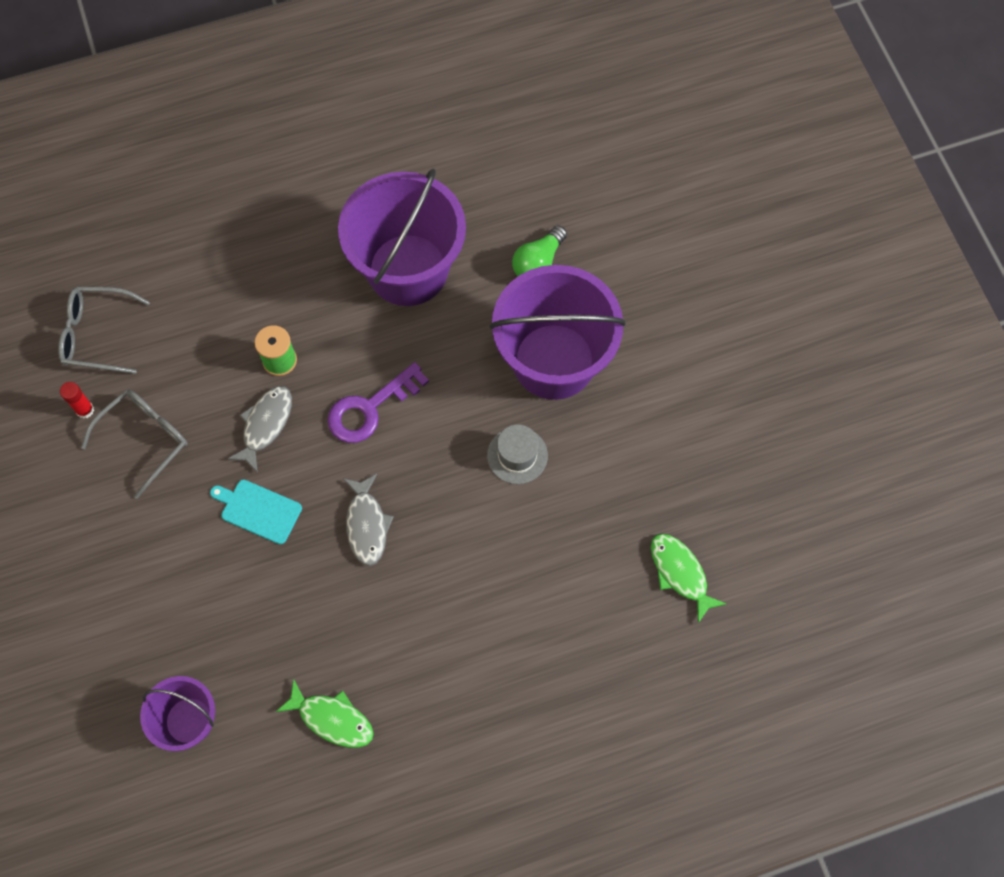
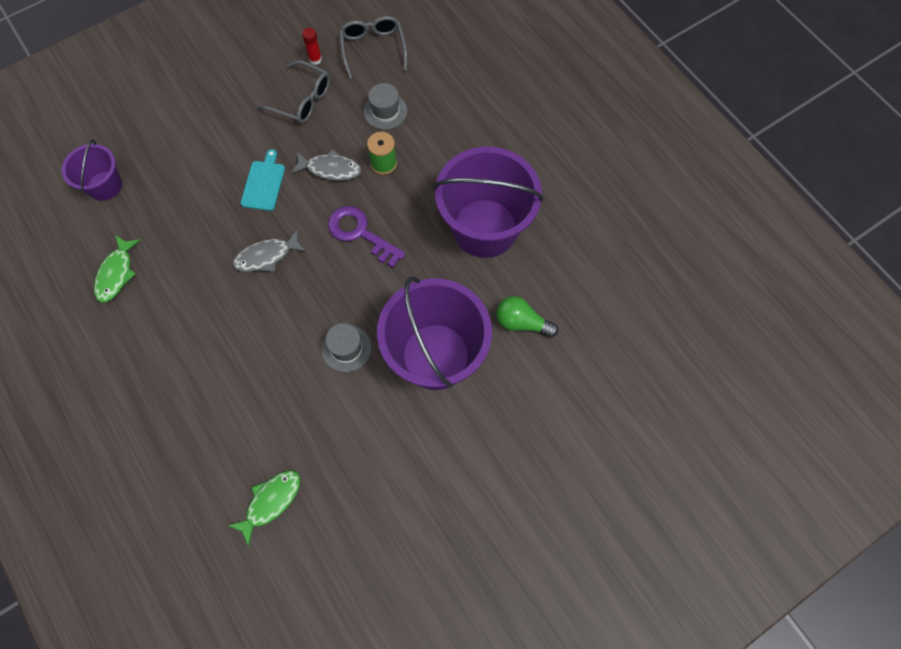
camera: 75 degrees right, 0 degrees up
(201, 341) = (385, 111): none -> grey hat

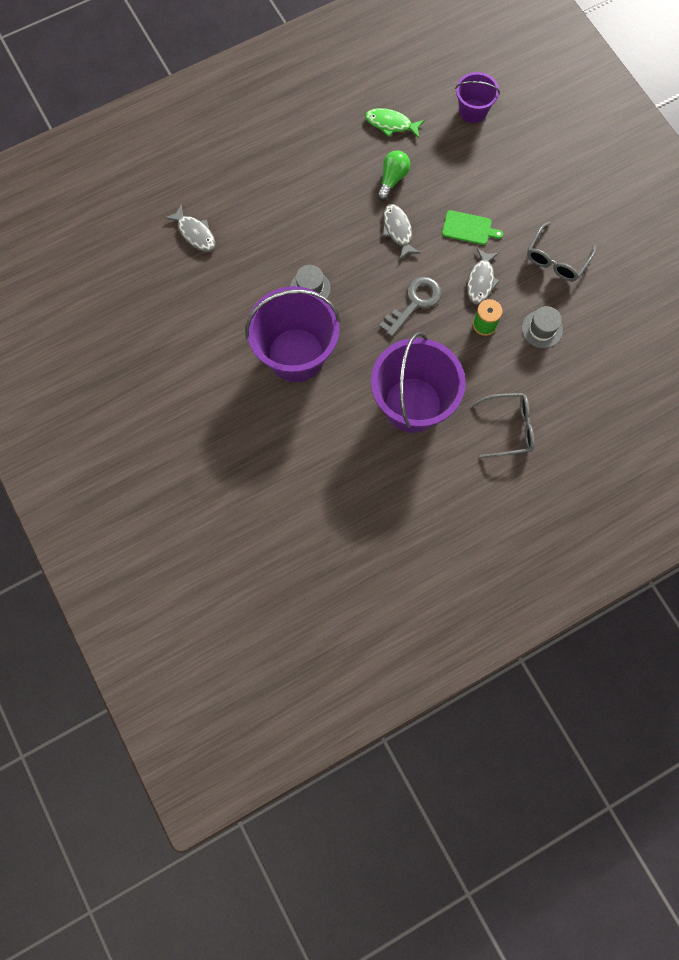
camera: 95 degrees right, 5 degrees up
(263, 183) = (469, 228): turquoise cutting board -> green cutting board
(271, 502) = (195, 233): green fish -> grey fish
(315, 59) = (602, 271): red glue stick -> none
(360, 233) = (414, 303): purple key -> grey key
(373, 49) = (615, 322): grey glasses -> grey glasses (509, 428)
(522, 322) = (319, 426): green light bulb -> green light bulb (392, 179)

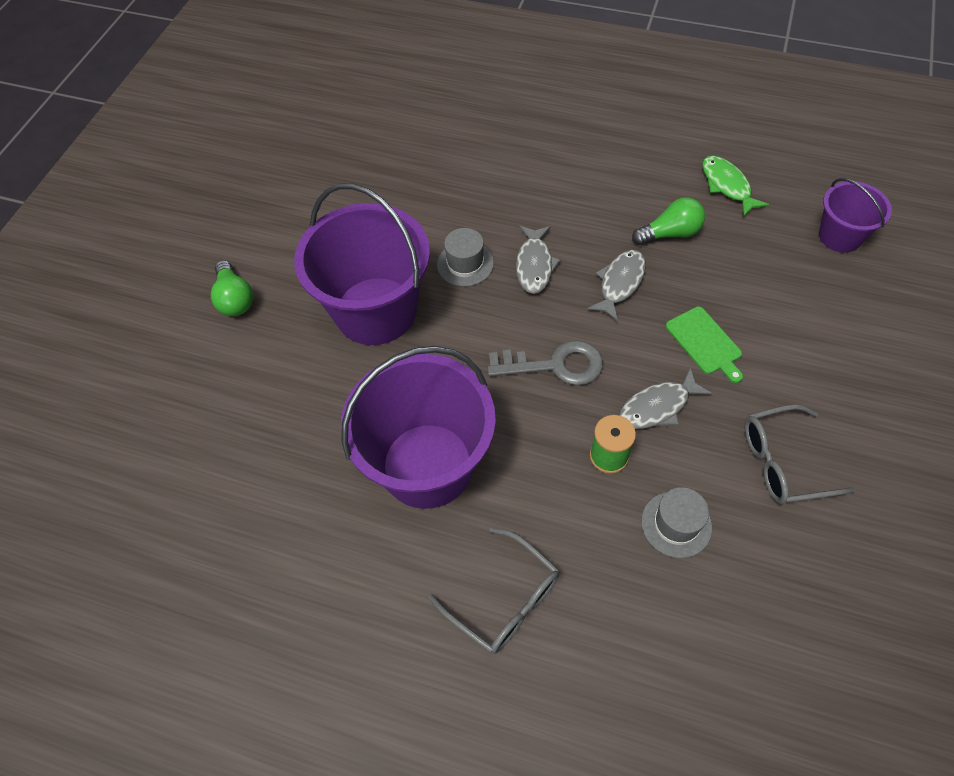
camera: 50 degrees right, 15 degrees down
(195, 233) = (422, 140): grey fish -> grey fish (534, 265)
(213, 417) = (235, 299): none -> green light bulb

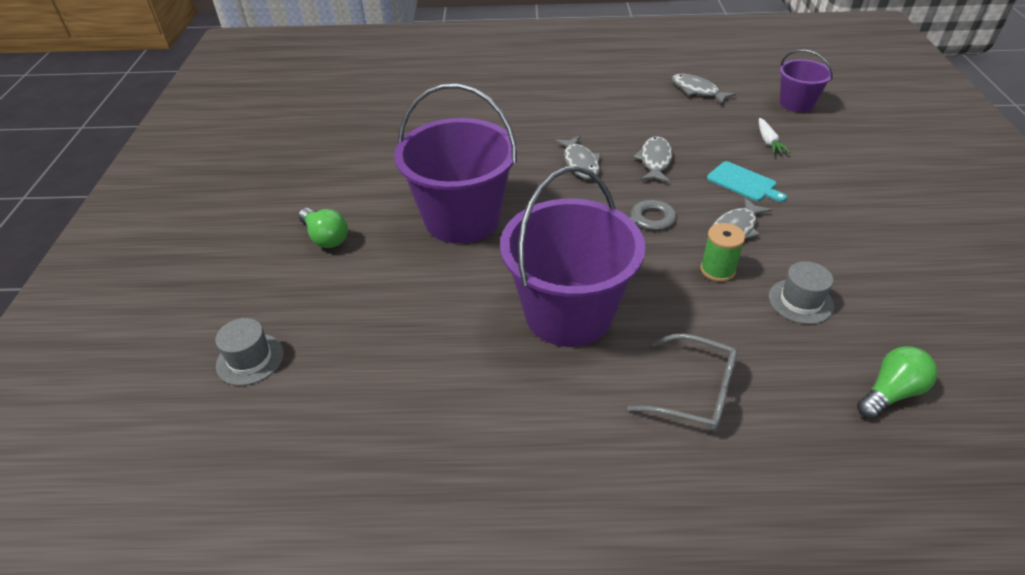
camera: 20 degrees left, 15 degrees down
(465, 264) = (522, 173): grey hat -> grey hat (250, 359)
(670, 233) = (674, 125): green light bulb -> green light bulb (890, 393)
(705, 343) = (743, 182): green cutting board -> turquoise cutting board
(727, 185) = (697, 91): green fish -> grey fish
(770, 288) = (768, 141): none -> white carrot
(783, 462) = (852, 241): grey glasses -> none

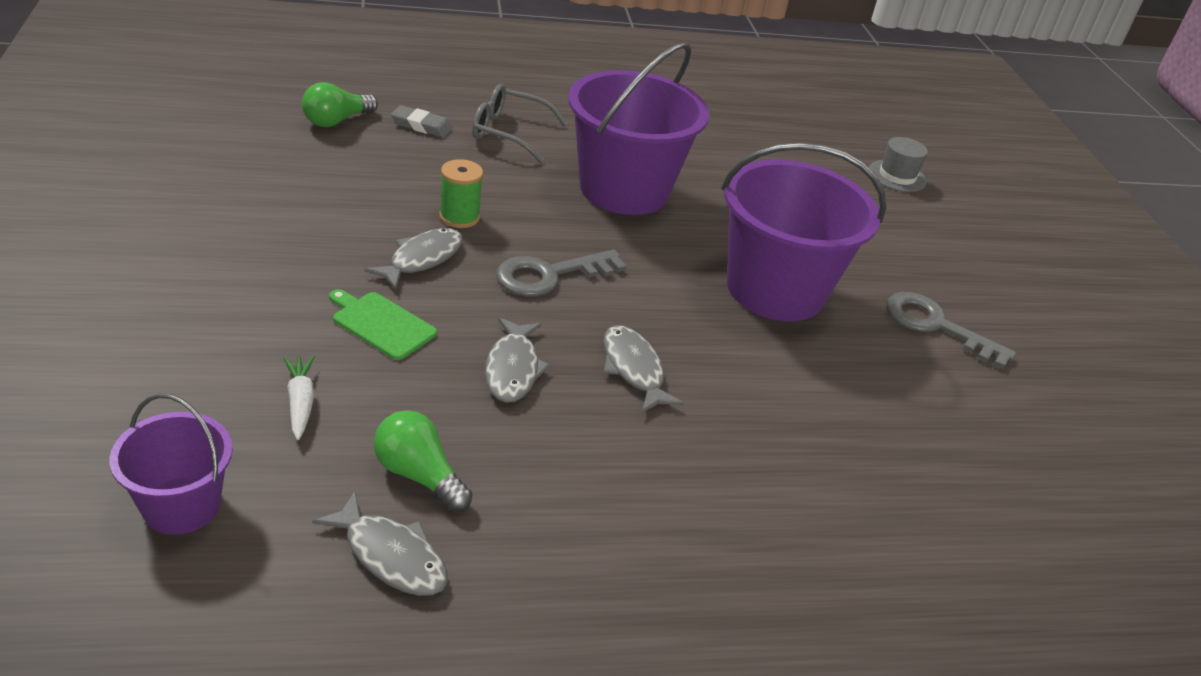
camera: 165 degrees right, 5 degrees down
(325, 237) = (924, 275): green light bulb -> green light bulb (419, 475)
(352, 197) = (936, 326): none -> grey key
(743, 182) = (381, 324): turquoise cutting board -> green cutting board
(795, 394) = (421, 126): none -> grey eraser
(800, 301) = (379, 184): grey hat -> none

